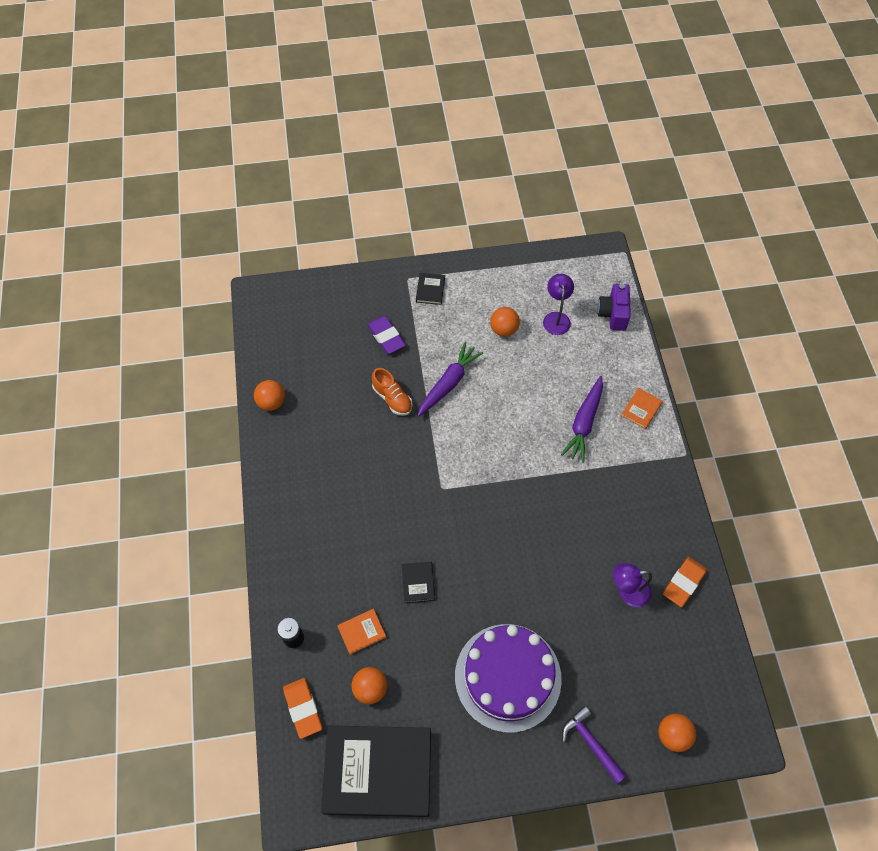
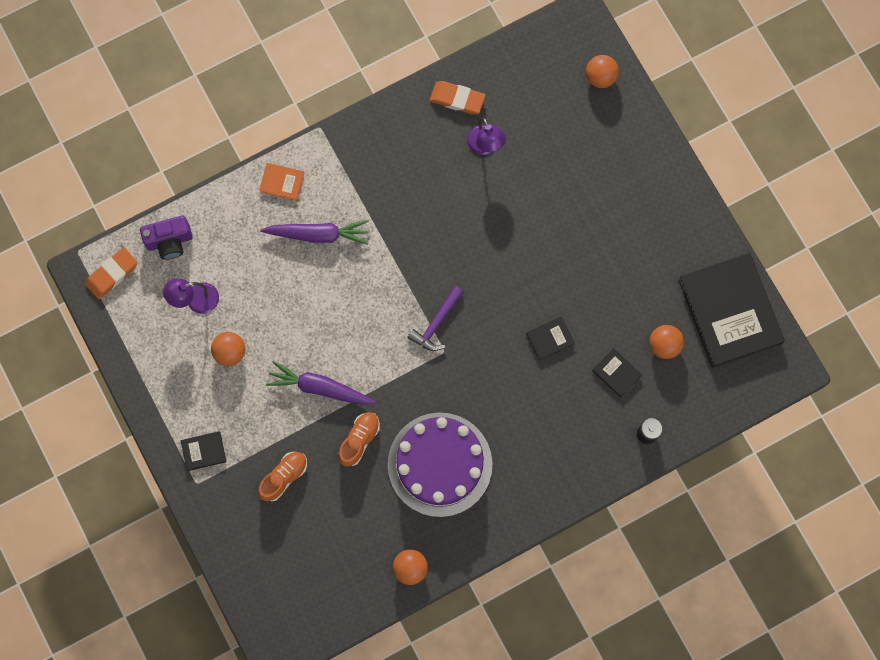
camera: 110 degrees left, 15 degrees up
(303, 708) = (705, 398): orange eraser -> orange eraser (112, 274)
(362, 632) = (616, 373): orange book -> black book
(386, 337) = (284, 477): purple eraser -> orange shoe
(508, 677) = (605, 228): purple cake -> purple cake (440, 464)
(591, 743) = (634, 142): purple hammer -> purple hammer (436, 323)

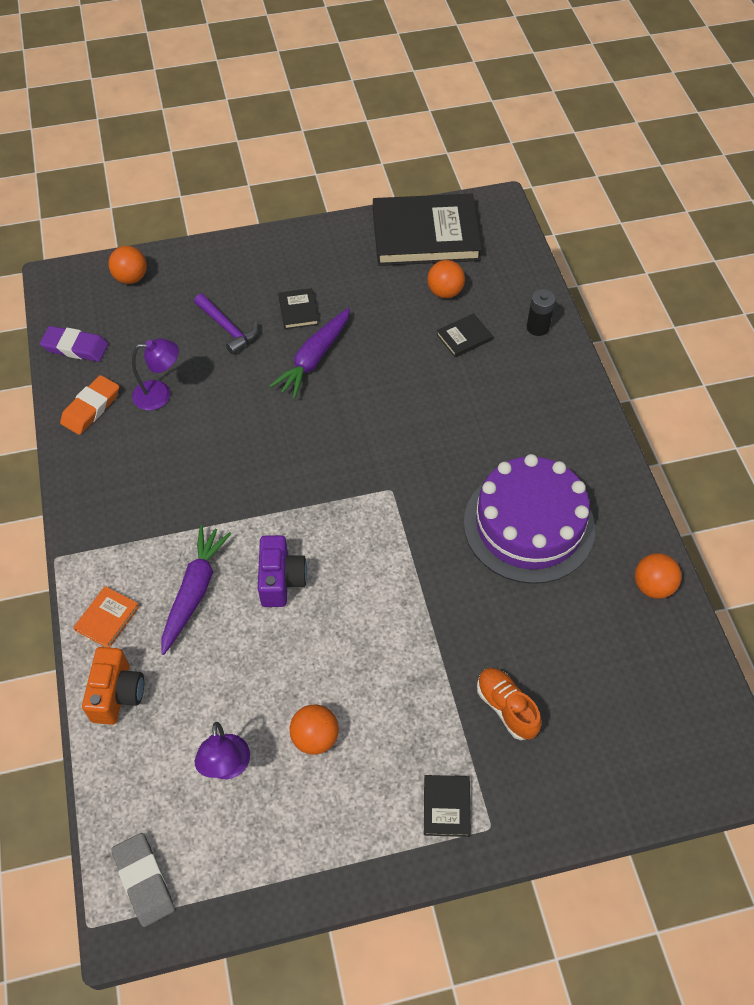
camera: 75 degrees left, 20 degrees down
(112, 274) = (144, 880): orange eraser -> grey eraser
(170, 241) = (128, 783): purple camera -> purple camera (281, 580)
(228, 211) = (117, 694): none -> orange camera
(319, 387) = (397, 636): purple carrot -> purple carrot (314, 359)
(359, 440) = (478, 606): orange shoe -> none
(436, 323) = (354, 489): purple hammer -> purple hammer (227, 328)
(513, 63) = (75, 347): none -> purple eraser
(550, 339) = (408, 386): black book -> black book (298, 310)

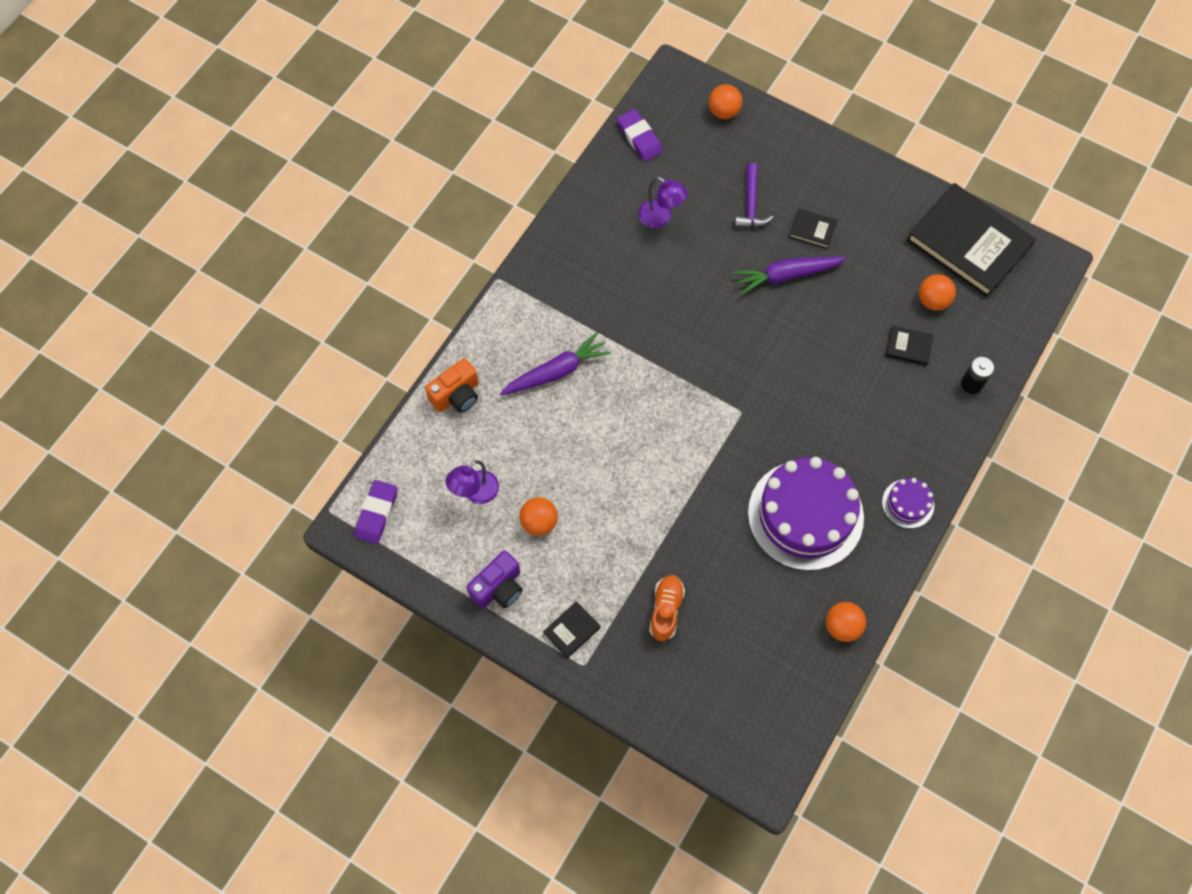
camera: 45 degrees right, 10 degrees up
(91, 408) = (609, 192): orange eraser -> none
(107, 618) = (492, 344): orange book -> none
(144, 880) = (376, 513): grey eraser -> purple eraser
(281, 580) = (613, 410): purple camera -> purple camera (498, 588)
(298, 310) = (812, 230): black book -> black book turned 75 degrees clockwise
(592, 449) = (908, 503): none -> purple cake

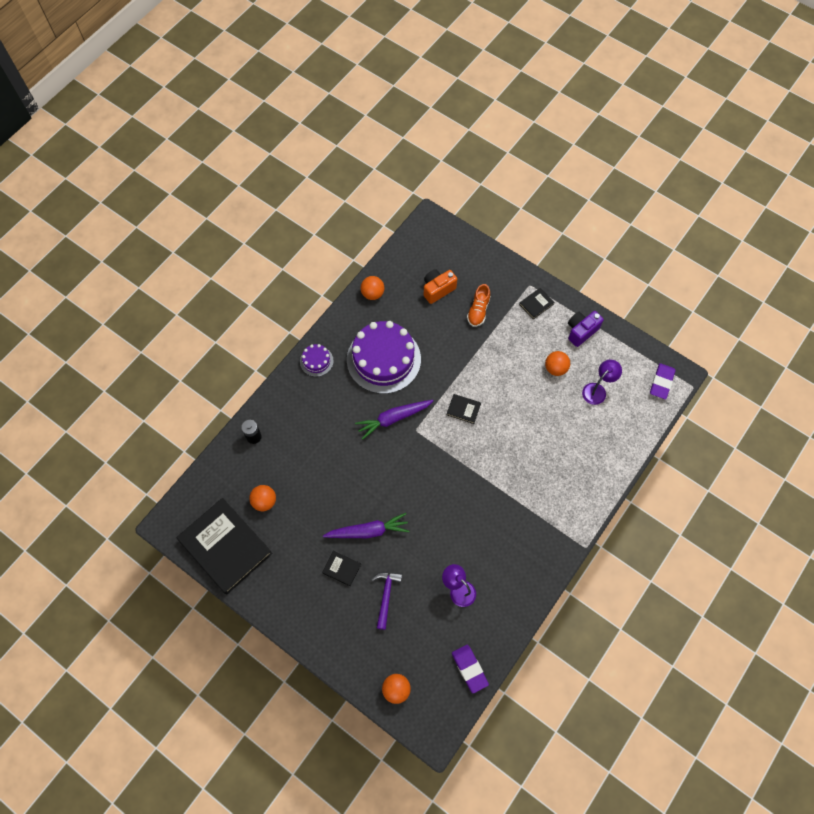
camera: 175 degrees left, 0 degrees up
(456, 395) = (612, 458): orange camera -> orange camera (438, 289)
(556, 371) = (542, 470): purple carrot -> purple carrot (393, 419)
(908, 346) = (290, 467): black book -> black book (463, 409)

